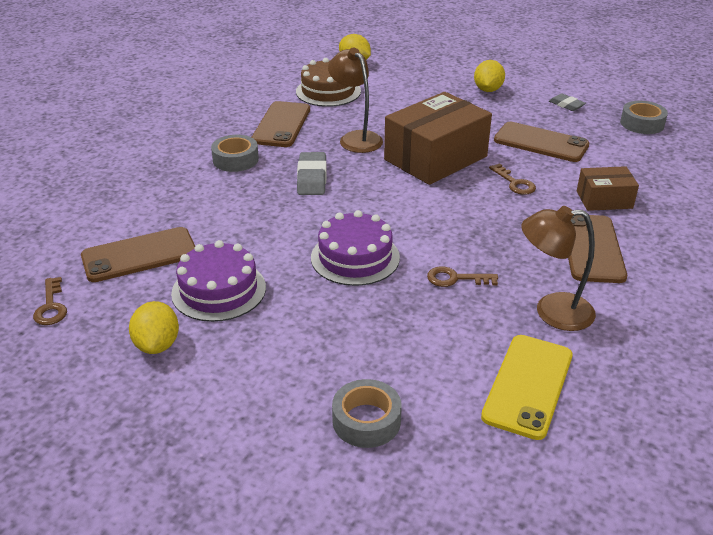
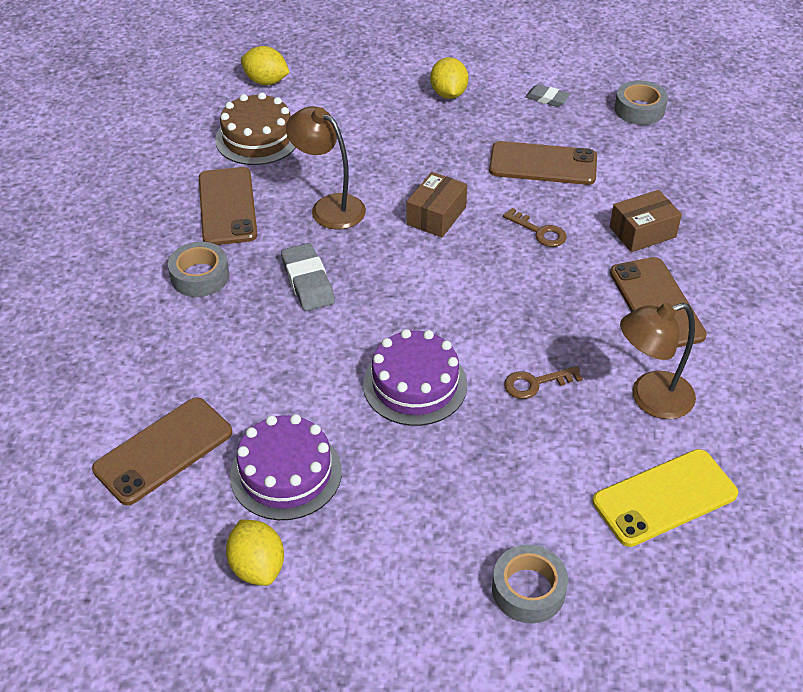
camera: 20 degrees left, 10 degrees up
(51, 306) = (100, 554): brown key -> none
(435, 158) = (436, 216): brown box -> brown box, size x0.52
(528, 385) = (664, 498): yellow phone -> yellow phone turned 60 degrees clockwise

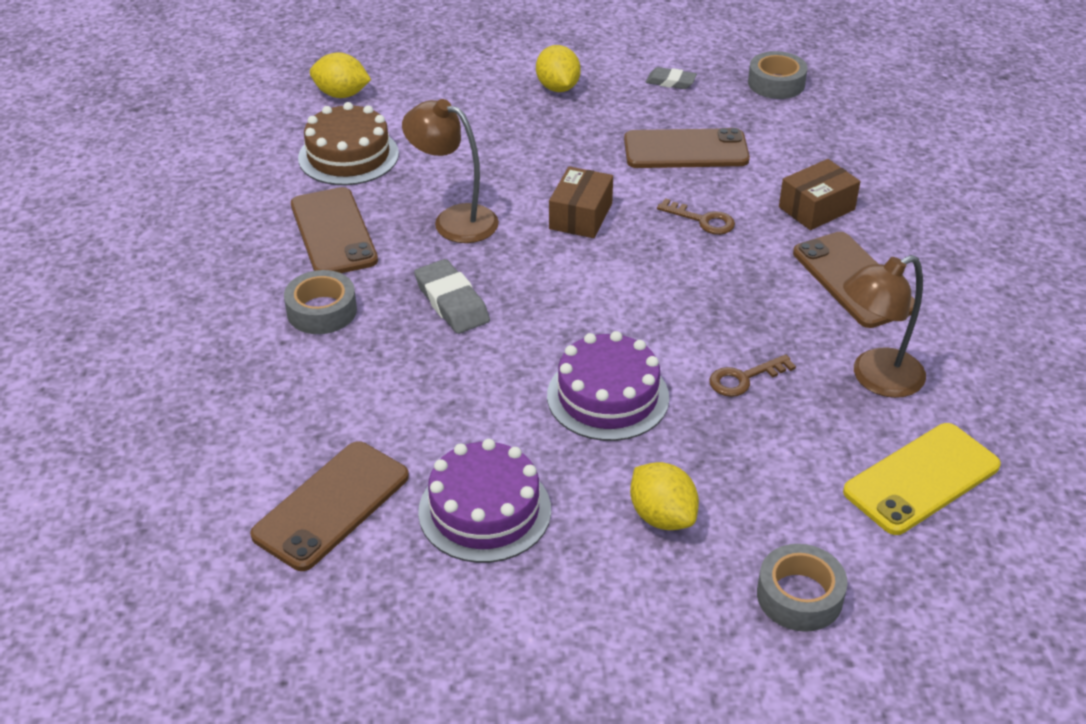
camera: 10 degrees left, 5 degrees down
(257, 566) = (480, 616): yellow lemon -> yellow lemon (662, 516)

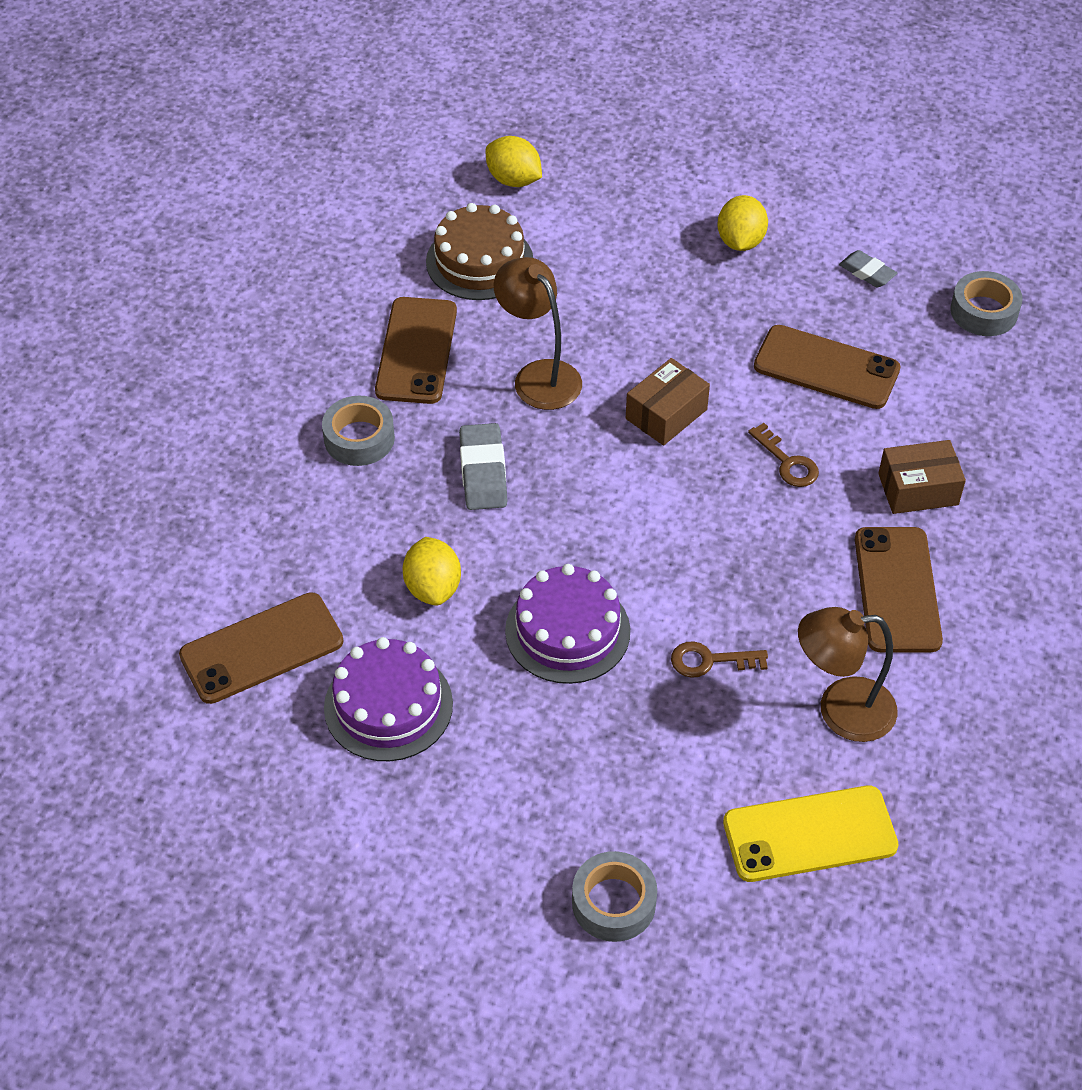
camera: 25 degrees right, 10 degrees up
(662, 516) = (540, 774): yellow lemon -> yellow lemon (433, 588)

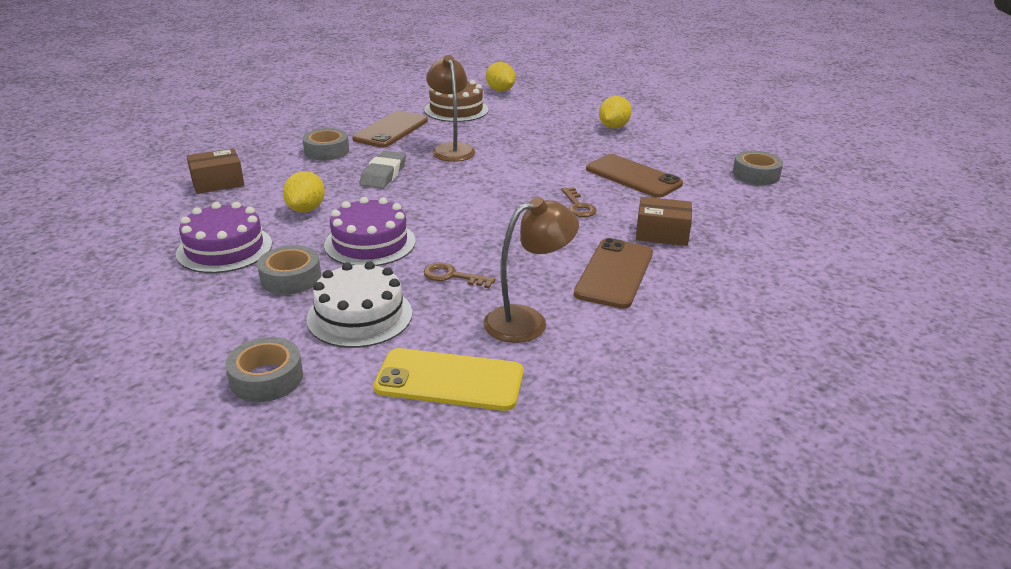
camera: 20 degrees right, 20 degrees down
(261, 648) = (180, 211): brown phone -> none
(516, 732) = (291, 278): none -> grey tape
(646, 769) = (360, 316): none -> white cake
(666, 414) = (515, 175): brown box -> brown box (218, 183)
(840, 710) = (527, 321): brown lamp -> brown lamp turned 135 degrees clockwise
(867, 272) = (686, 149): grey eraser -> none

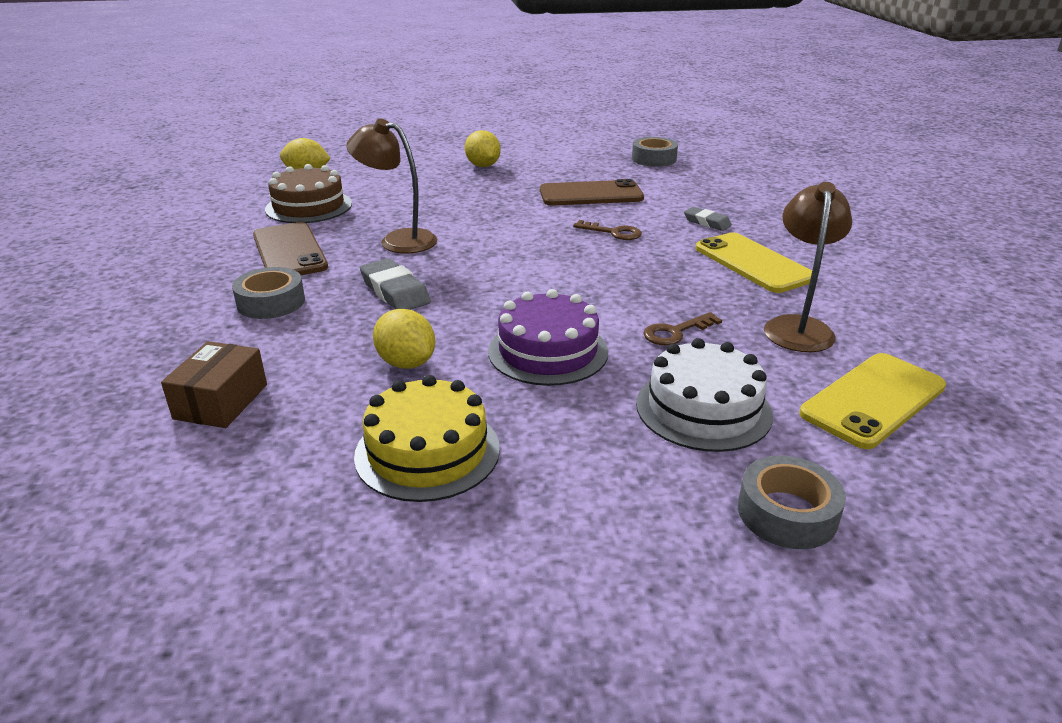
camera: 50 degrees left, 0 degrees up
(224, 248) = (427, 451): purple cake -> yellow cake
(291, 278) = (568, 426): grey tape -> none
(614, 273) = (753, 263): brown phone -> yellow phone
(662, 233) = (707, 222): brown box -> grey eraser

